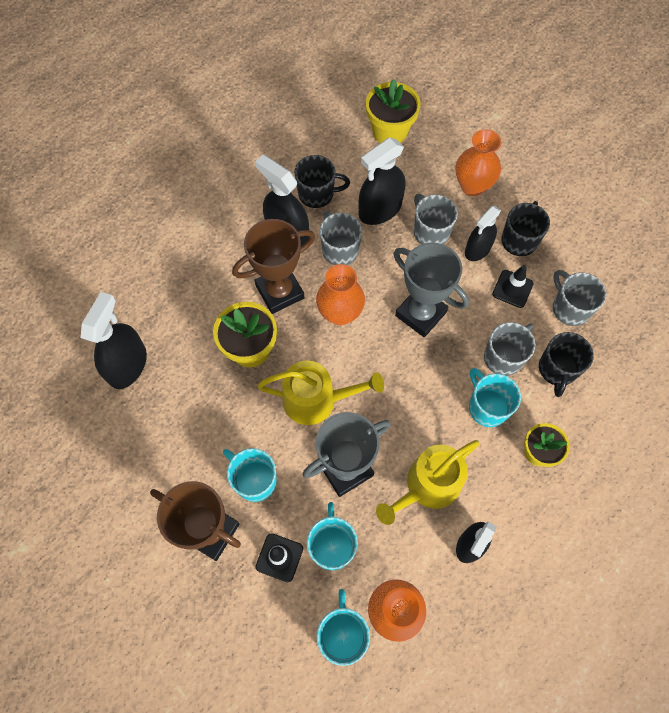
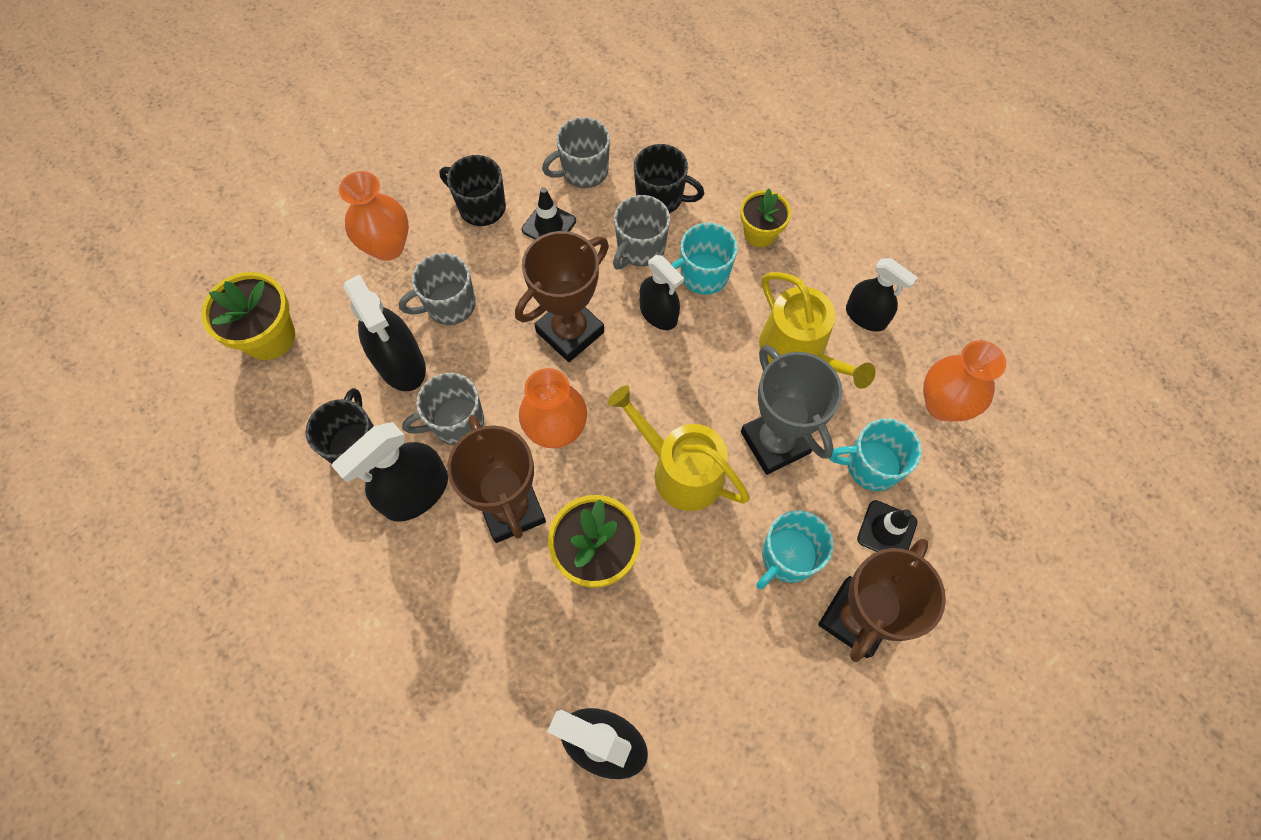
camera: 85 degrees left, 0 degrees up
(316, 400) = (680, 470): yellow watering can -> yellow watering can turned 60 degrees counterclockwise
(342, 634) = (972, 463): turquoise mug -> none
(420, 314) = (570, 332): grey trophy -> brown trophy
(477, 249) = (486, 254): black spray bottle -> black spray bottle (658, 314)
(503, 357) = (640, 249): grey mug -> grey mug turned 105 degrees counterclockwise

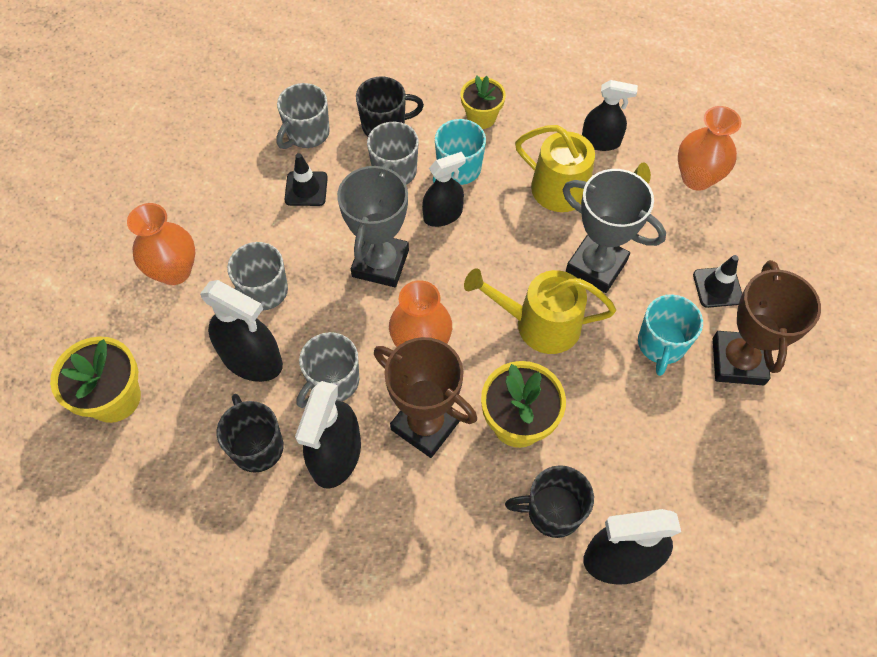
camera: 30 degrees left, 5 degrees down
(481, 207) = (237, 201): black mug -> black mug (552, 511)
(570, 332) = (380, 263): brown trophy -> grey trophy
(658, 314) = (443, 215): black spray bottle -> black spray bottle turned 45 degrees counterclockwise
(871, 466) = (676, 247): turquoise mug -> none

